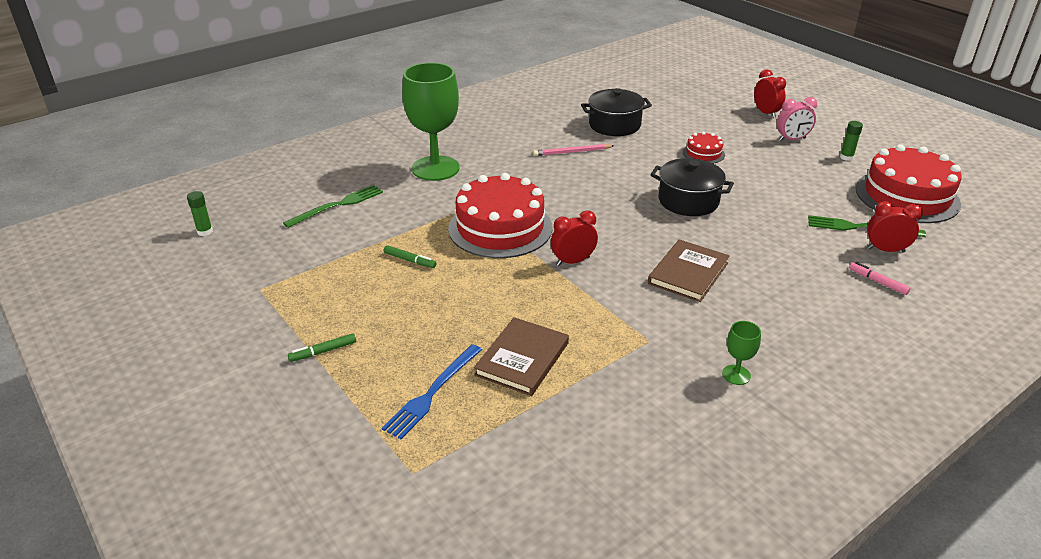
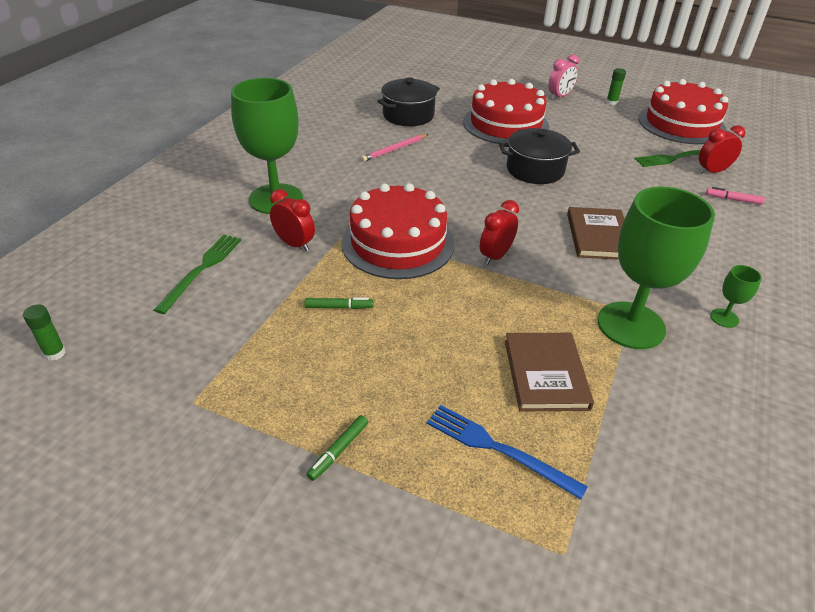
camera: 30 degrees left, 5 degrees up
(432, 393) = (498, 449): blue fork -> blue fork turned 120 degrees clockwise
(637, 350) = (631, 325): none -> green goblet
(703, 153) = (505, 124): red cake -> red cake, size x2.17
(766, 113) = (519, 79): red clock -> red clock (294, 244)

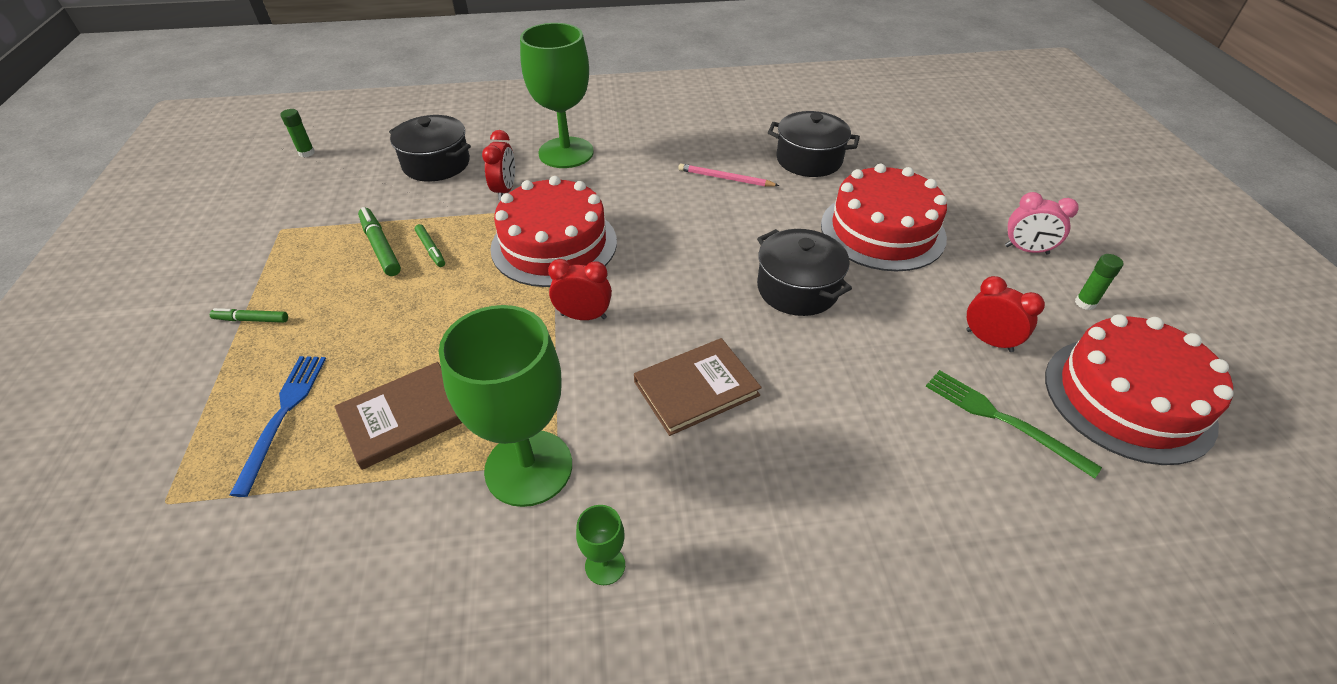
camera: 60 degrees right, 5 degrees up
(202, 269) = (436, 164): green fork -> black pot
(303, 336) = (380, 247): none -> green marker
(712, 171) = (1008, 472): red clock -> red clock (989, 341)
(733, 200) = (945, 519): pink marker -> none

